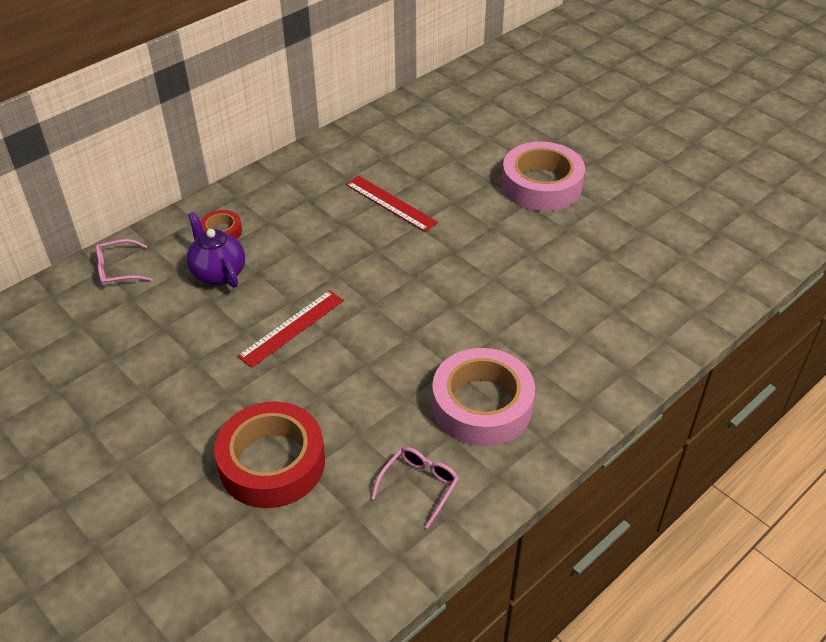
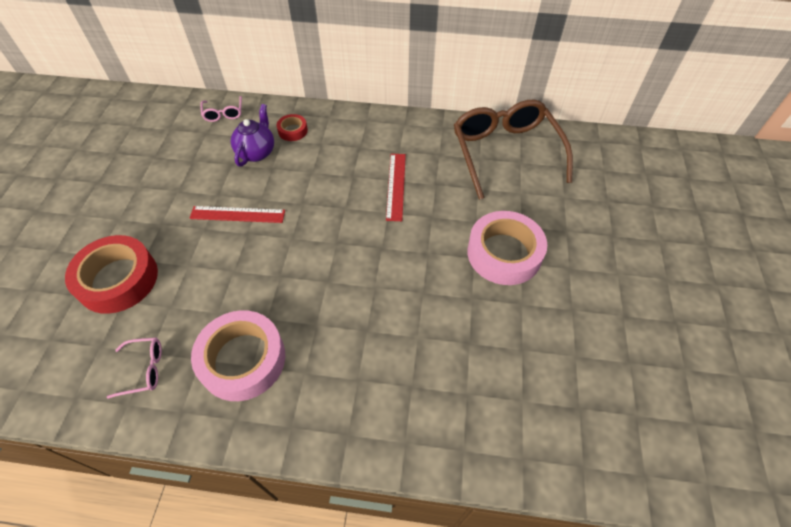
camera: 50 degrees right, 10 degrees up
(118, 270) = (223, 113): pink glasses -> pink glasses turned 135 degrees counterclockwise
(434, 119) = (505, 152): none -> brown glasses

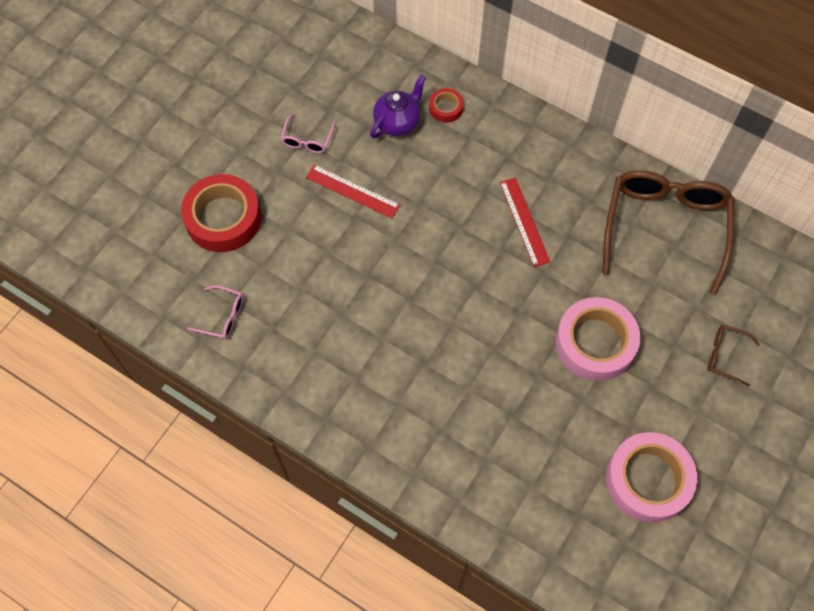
camera: 25 degrees right, 10 degrees up
(223, 113) = (381, 56): pink glasses -> pink glasses (307, 139)
(242, 359) = (306, 343): pink tape -> pink tape (648, 480)
(396, 186) = (524, 221): red ruler -> red ruler turned 45 degrees counterclockwise
(608, 223) = (725, 356): none -> brown glasses

